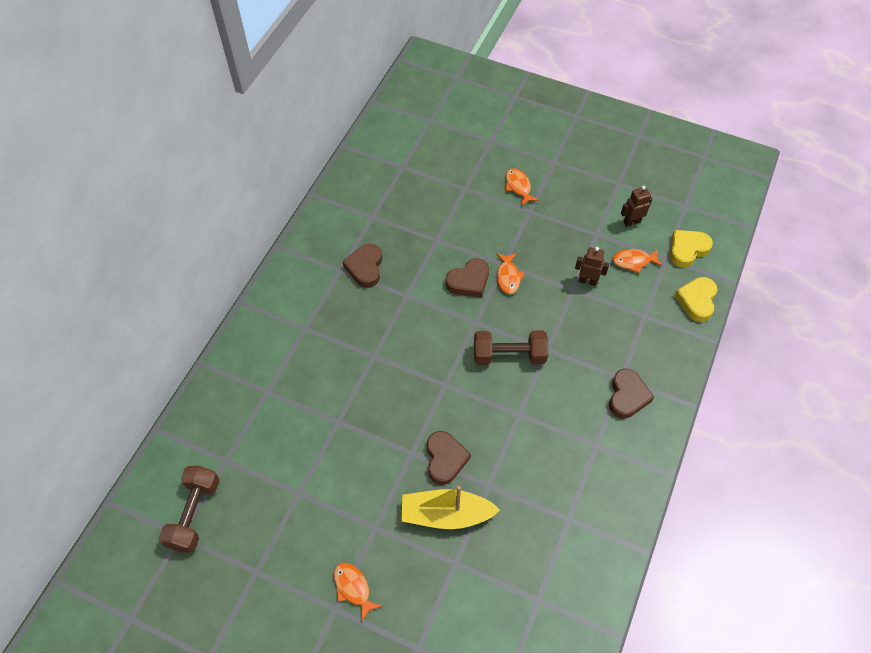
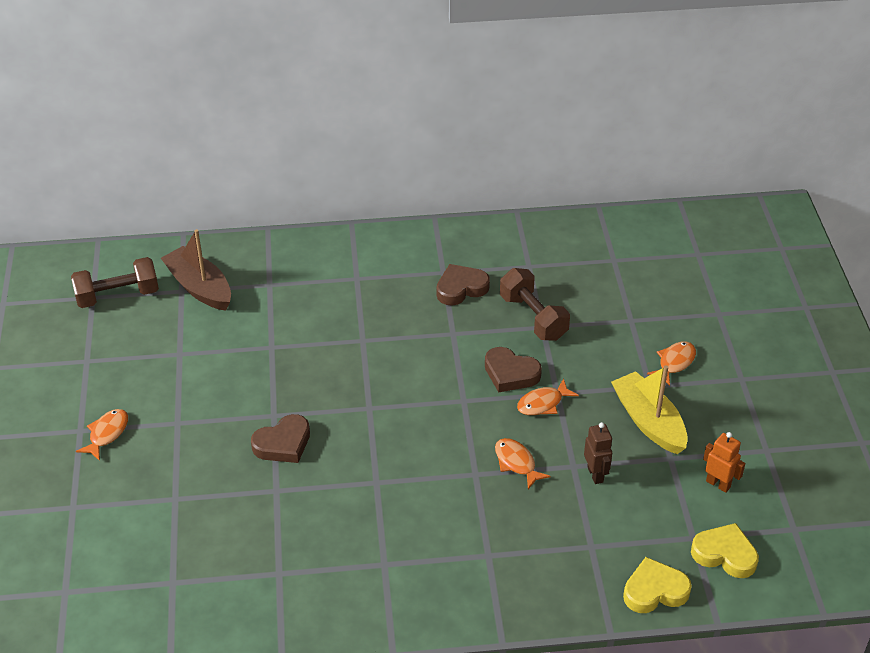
camera: 60 degrees right, 15 degrees down
(232, 444) = (199, 288): none -> brown boat
(446, 514) = (223, 470): yellow boat -> yellow boat (649, 421)
(509, 355) = (442, 444): brown dumbbell -> brown dumbbell (533, 317)
(627, 396) = (467, 570): brown heart -> none
(631, 222) = (718, 484): brown robot -> orange robot
(633, 261) = (660, 507): orange fish -> orange fish (516, 463)

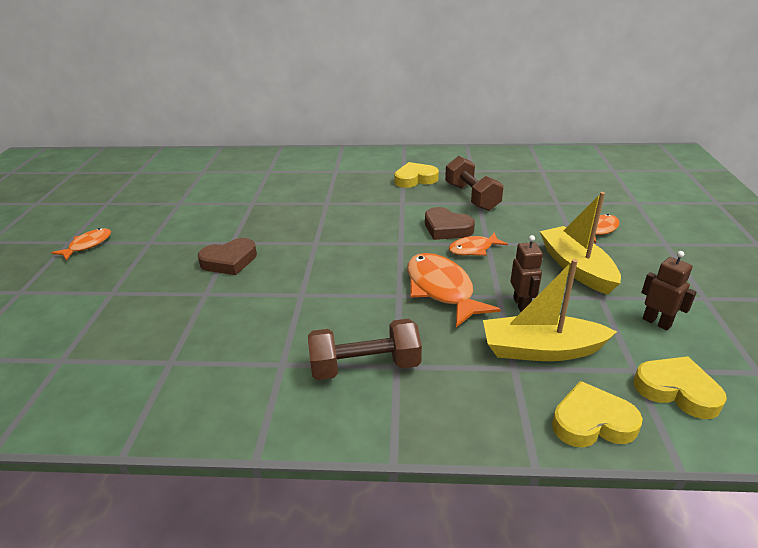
camera: 10 degrees right, 10 degrees down
(117, 296) = (155, 172): brown dumbbell -> brown dumbbell (365, 366)
(199, 288) = (216, 170): brown boat -> none
(461, 288) = (415, 179): brown heart -> yellow heart
(516, 463) = (441, 290): orange fish -> orange fish, size x1.75
(614, 525) = (541, 350): none -> yellow boat
(718, 484) = (656, 322): orange robot -> brown robot

